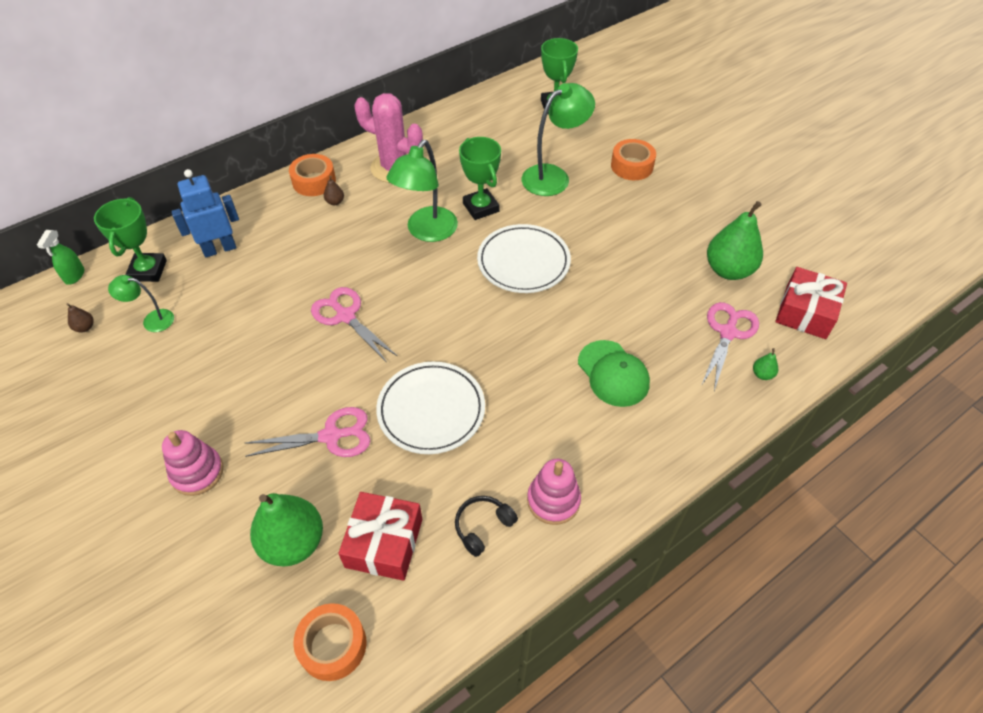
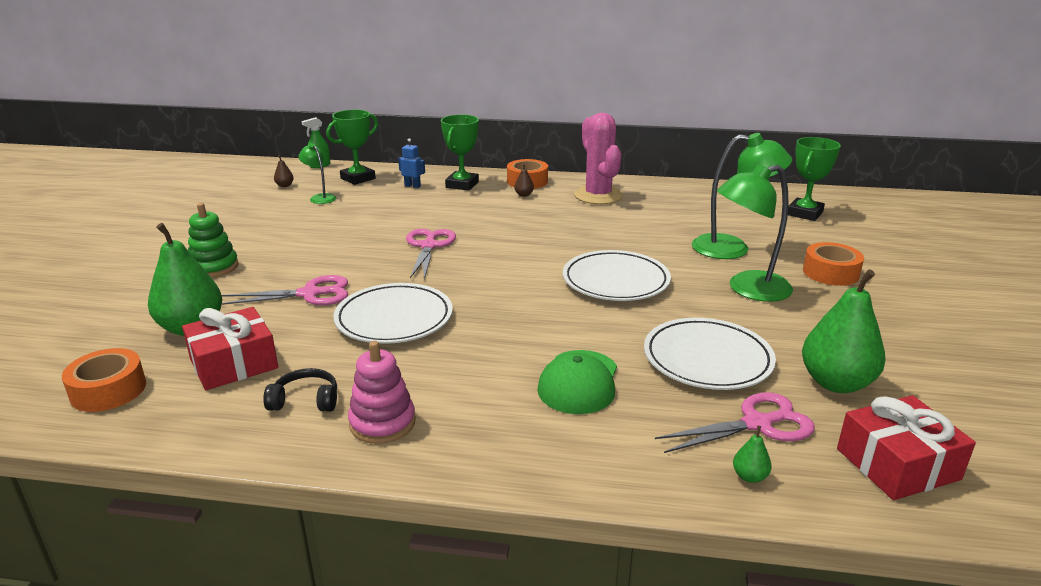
camera: 45 degrees right, 25 degrees down
(197, 472) = (214, 267): pink stacking toy -> green stacking toy
(219, 249) = (412, 186): blue robot -> blue robot, size x0.55
(331, 436) = (309, 294): pink scissors -> pink scissors turned 45 degrees counterclockwise
(427, 232) = (564, 233): green lamp -> green lamp (748, 289)
(481, 207) = (632, 239): green trophy -> green trophy (462, 185)
(653, 299) = (707, 359): none -> white plate

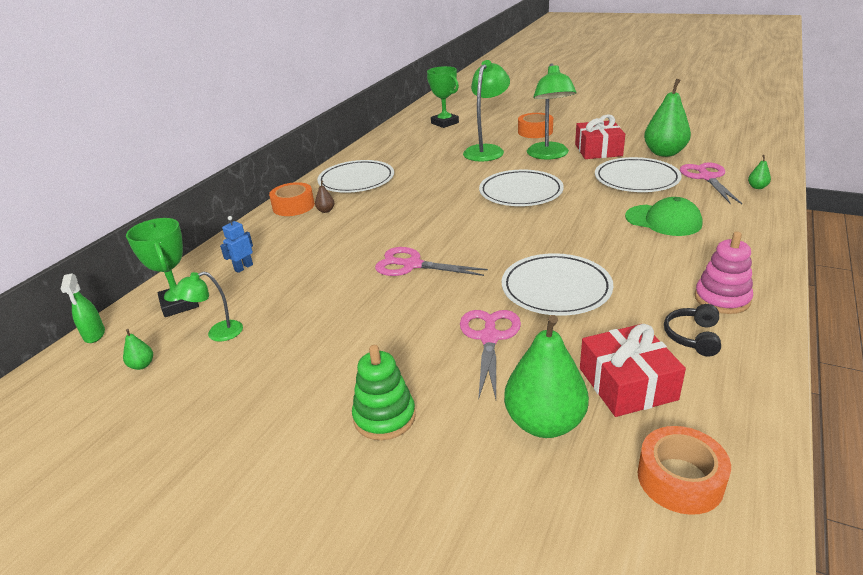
camera: 70 degrees left, 5 degrees up
(284, 185) = (142, 365): brown pear -> green pear
(462, 185) = (269, 239): green trophy -> none
(598, 196) = (356, 180): pink cactus -> white plate
(897, 464) = (738, 154): red gift -> red gift (598, 150)

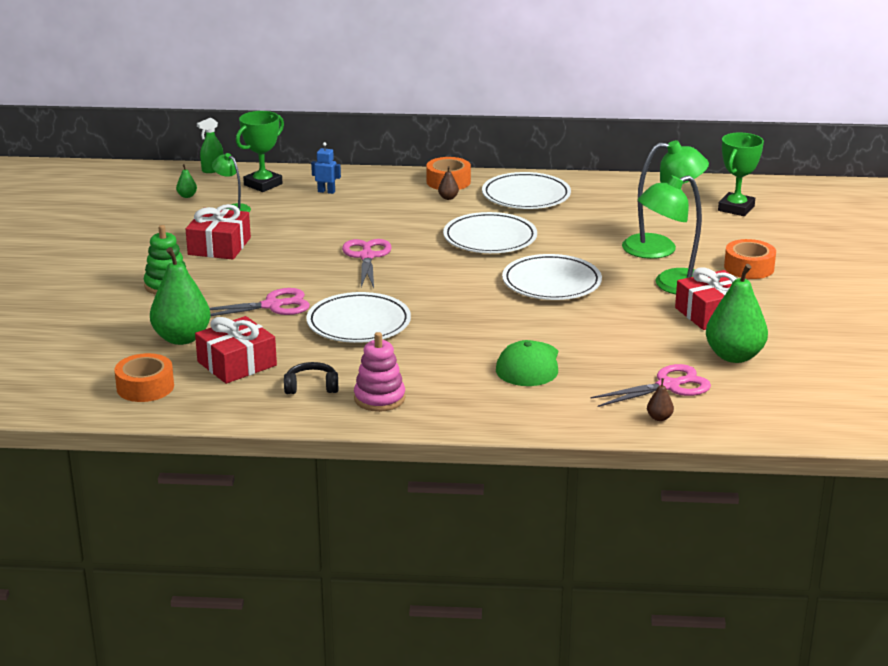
camera: 65 degrees right, 5 degrees down
(308, 357) = (219, 246): none -> red gift
(636, 179) = (632, 343): white plate -> white plate (490, 238)
(757, 187) = (659, 418): green pear -> brown pear

